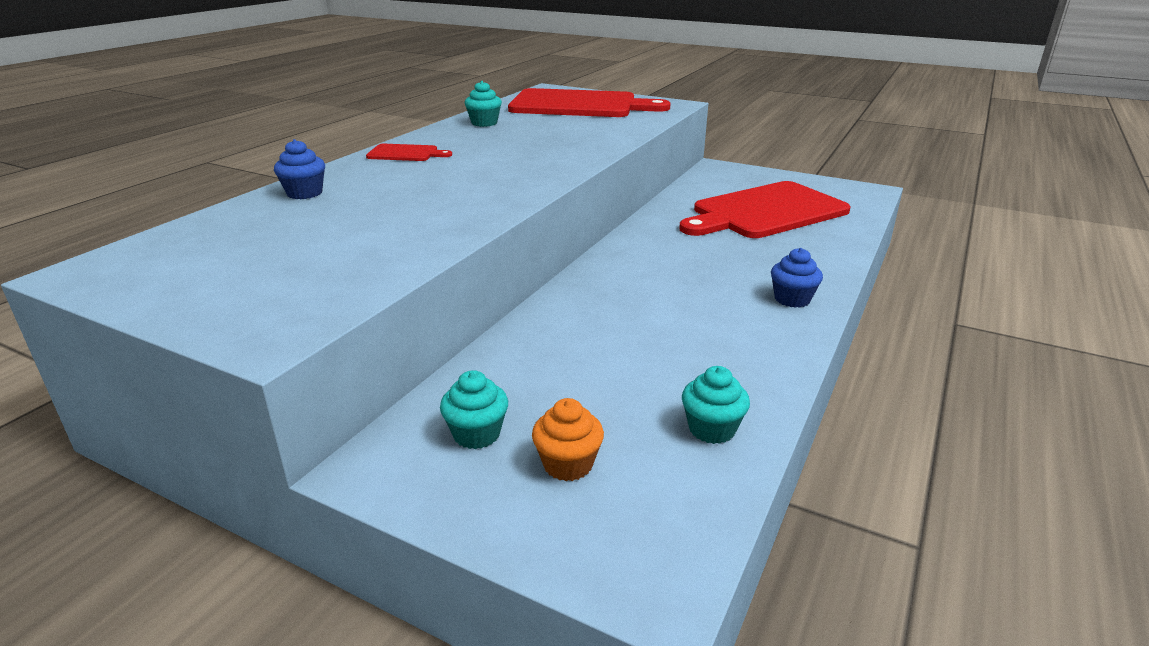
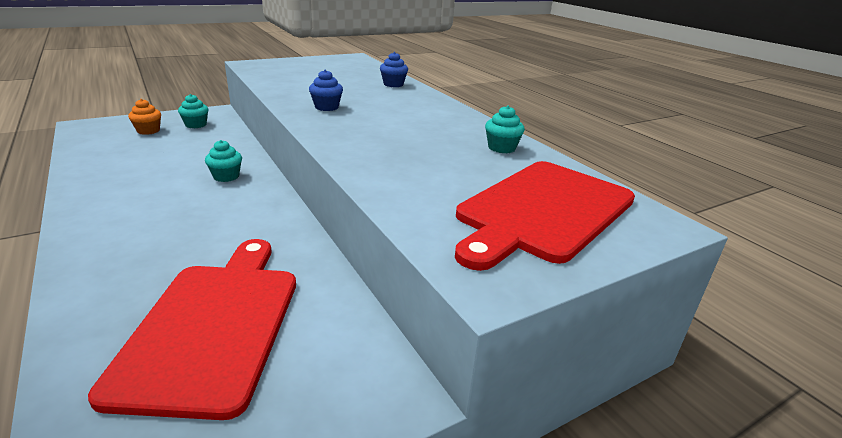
camera: 120 degrees right, 0 degrees up
(405, 153) = (439, 111): red cutting board -> none
(712, 429) = (97, 156): turquoise cupcake -> turquoise cupcake (226, 176)
(792, 299) = (97, 230): blue cupcake -> blue cupcake (326, 107)

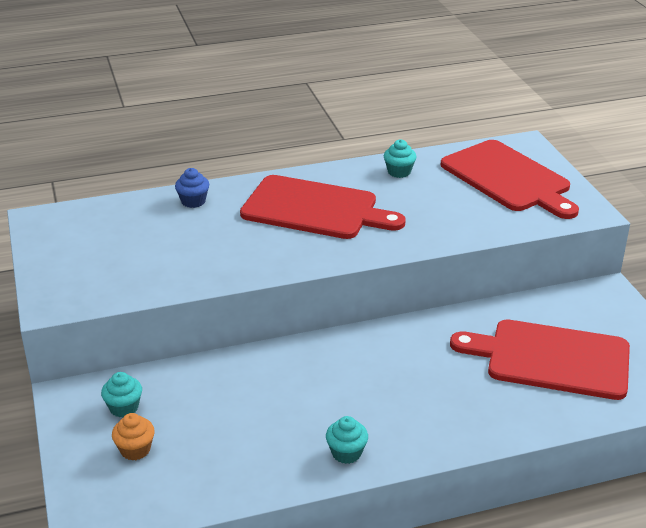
camera: 75 degrees left, 5 degrees up
(226, 176) = (307, 369): turquoise cupcake -> turquoise cupcake (346, 453)
(326, 107) = (274, 249): blue cupcake -> none
(401, 117) = (315, 209): none -> red cutting board

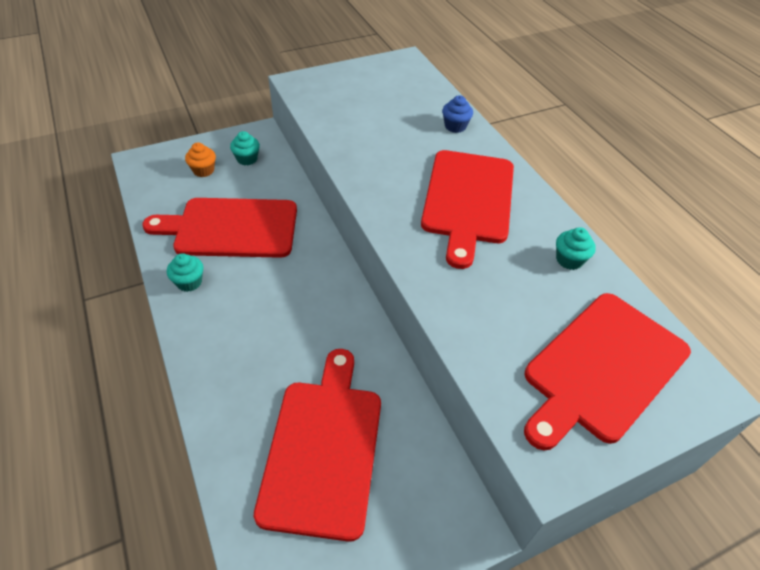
camera: 80 degrees right, 15 degrees up
(260, 420) = (231, 228): none -> red cutting board

